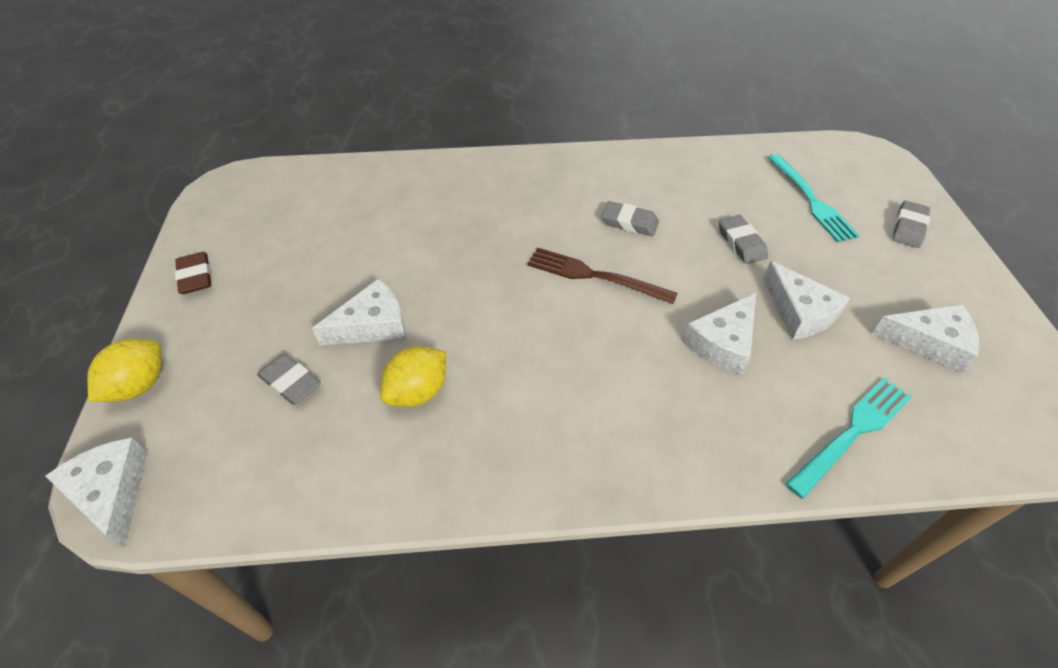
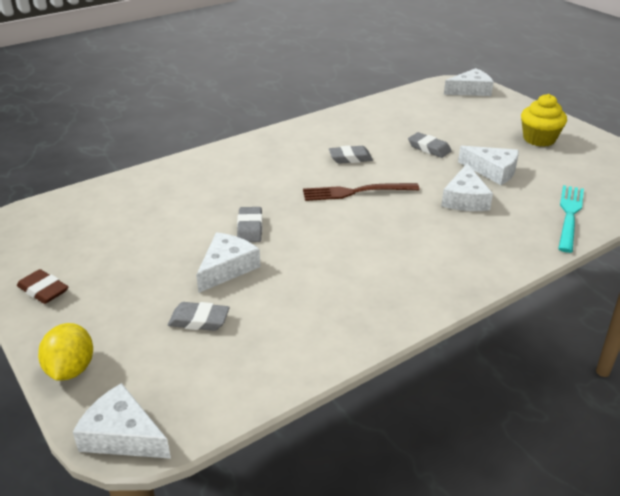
camera: 30 degrees left, 15 degrees down
(418, 392) = (300, 290): yellow lemon -> none
(812, 201) = (449, 116): turquoise fork -> none
(908, 228) = (513, 114): grey eraser -> grey eraser (250, 228)
(913, 283) = (539, 139): none -> yellow cupcake
(929, 342) = (570, 163): white cheese -> white cheese (470, 90)

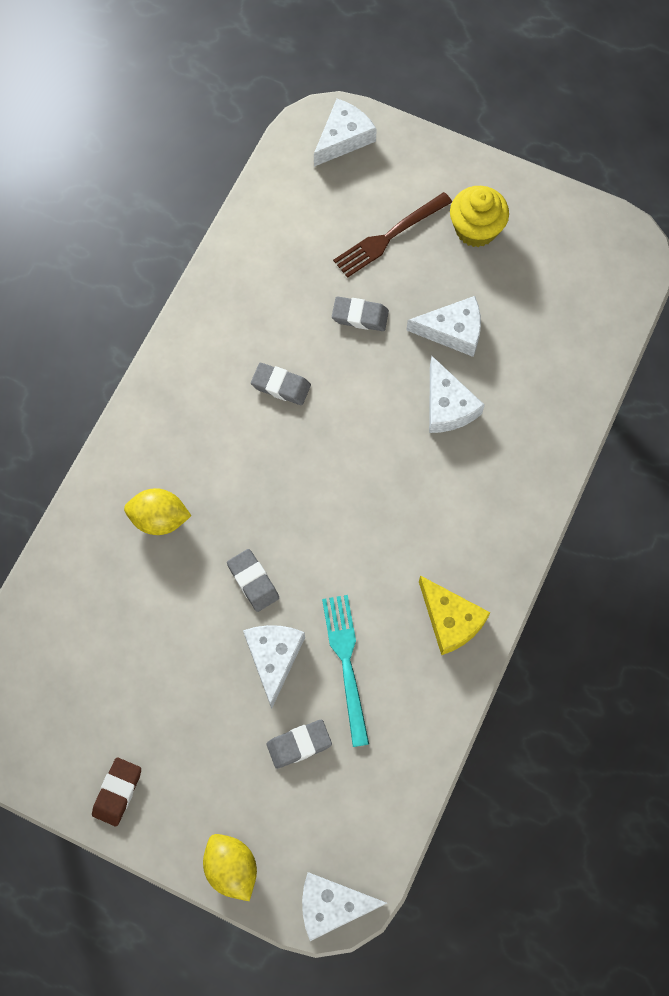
camera: 30 degrees left, 35 degrees up
(43, 290) = (117, 792): brown eraser -> brown eraser turned 75 degrees counterclockwise
(217, 183) = (159, 519): none -> yellow lemon
(350, 158) = (281, 386): grey eraser -> grey eraser turned 60 degrees clockwise
(355, 192) = (325, 455): brown fork -> brown fork (388, 237)
(385, 300) = (450, 620): none -> yellow cheese
(569, 214) = (564, 379): turquoise fork -> turquoise fork (346, 662)

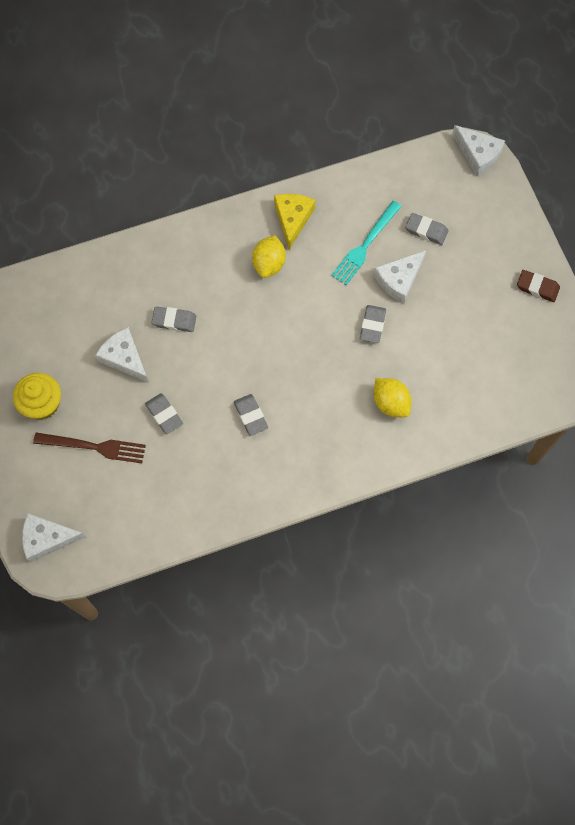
camera: 135 degrees left, 0 degrees up
(117, 792) = (537, 287): brown eraser -> brown eraser turned 45 degrees clockwise
(231, 868) = (511, 208): yellow lemon -> yellow lemon (269, 264)
(448, 405) = (174, 321): white cheese -> grey eraser

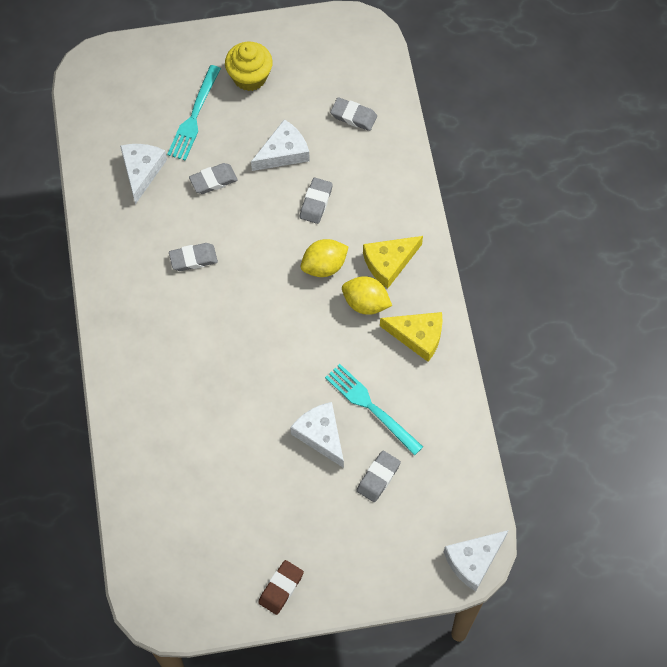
camera: 100 degrees right, 5 degrees down
(47, 539) = (112, 69): white cheese -> white cheese (141, 171)
(95, 447) = (194, 117): brown fork -> turquoise fork
(226, 251) = (389, 263): none -> yellow cheese
(372, 325) = (270, 396): grey eraser -> grey eraser (353, 116)
(390, 403) = (175, 397): yellow lemon -> yellow lemon (324, 266)

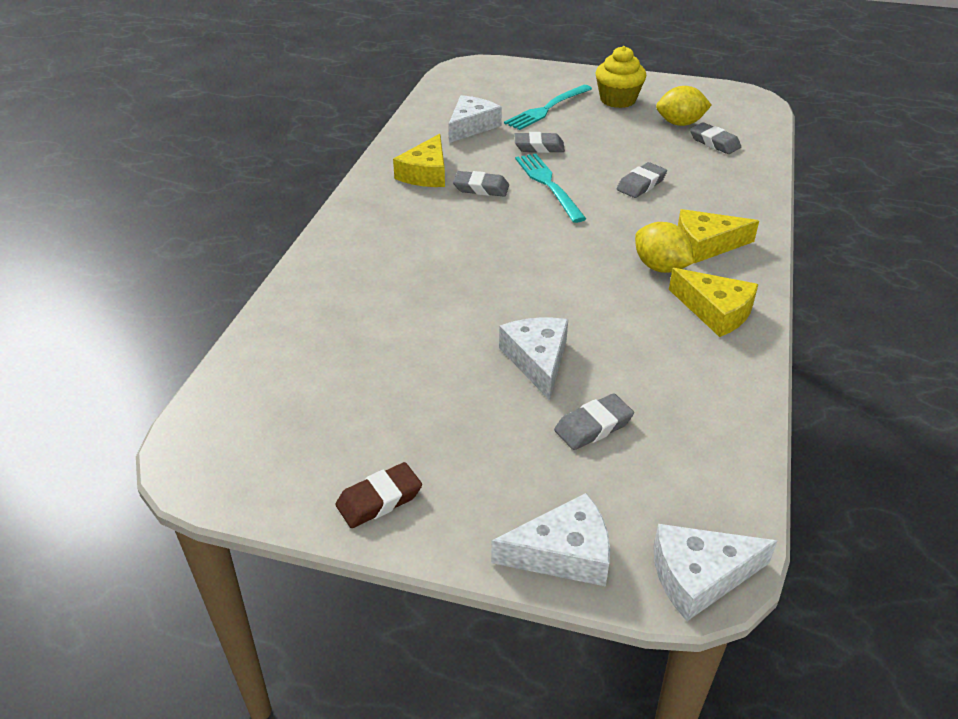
camera: 25 degrees right, 25 degrees down
(139, 256) = (426, 173): none -> yellow cheese
(283, 152) = (624, 147): white cheese -> white cheese (563, 553)
(324, 266) = (624, 228): yellow lemon -> yellow lemon (680, 123)
(370, 406) = (619, 354): turquoise fork -> turquoise fork (547, 184)

